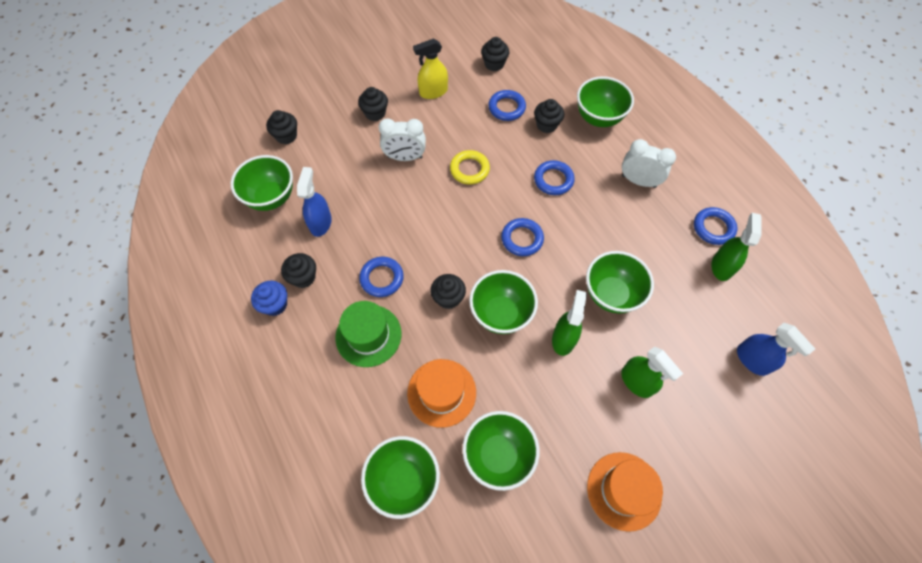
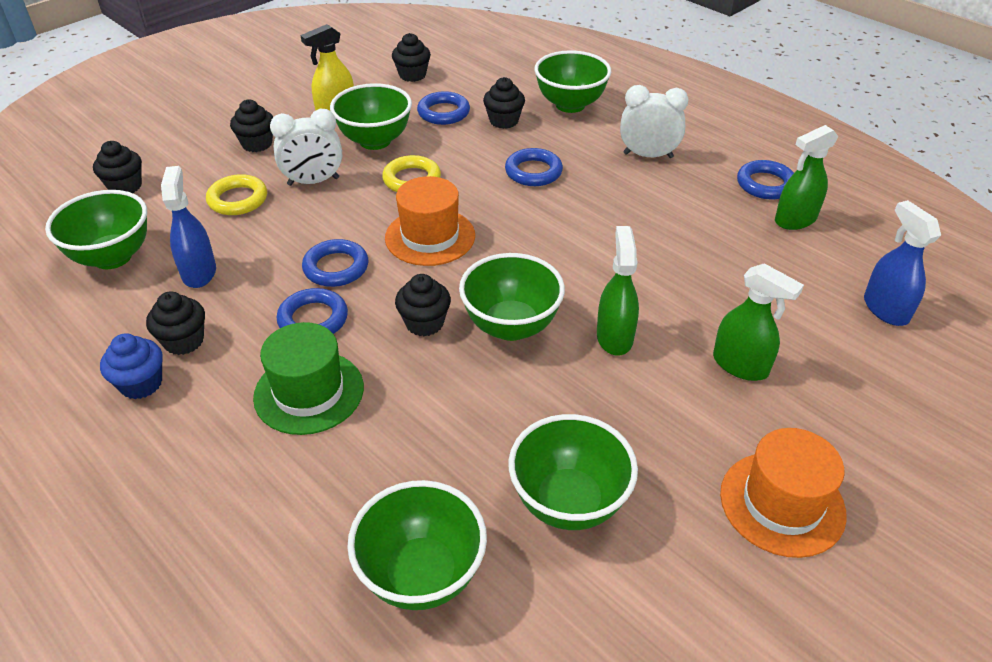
camera: 15 degrees left, 20 degrees down
(354, 163) = (238, 199): none -> yellow ring
(441, 392) = (450, 440): orange hat -> orange hat (430, 237)
(522, 239) = (512, 238): blue ring -> blue ring (336, 267)
(611, 294) = (661, 275): green bowl -> green bowl (375, 141)
(721, 266) = (795, 220): green spray bottle -> green spray bottle turned 120 degrees counterclockwise
(752, 360) = (885, 309): blue spray bottle -> blue spray bottle turned 150 degrees counterclockwise

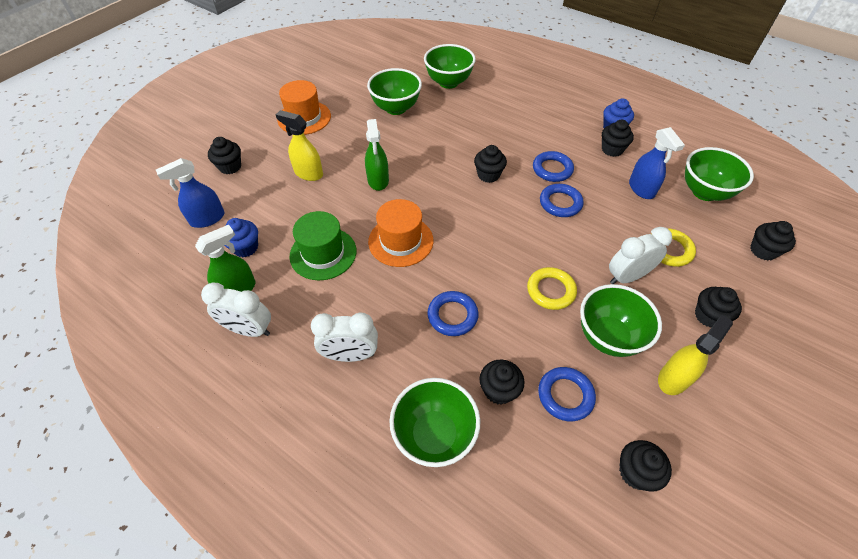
camera: 170 degrees right, 10 degrees up
(309, 392) = (530, 134): green hat -> green hat (323, 253)
(430, 237) = (511, 235): orange hat -> orange hat (400, 241)
(511, 326) = (438, 179): green bowl -> none
(740, 365) = (308, 173): green spray bottle -> yellow spray bottle
(765, 184) = (249, 329): blue ring -> white clock
(805, 264) = (245, 247): none -> blue cupcake
(885, 309) = (207, 219): blue spray bottle -> blue spray bottle turned 90 degrees clockwise
(895, 397) = (230, 167): none -> black cupcake

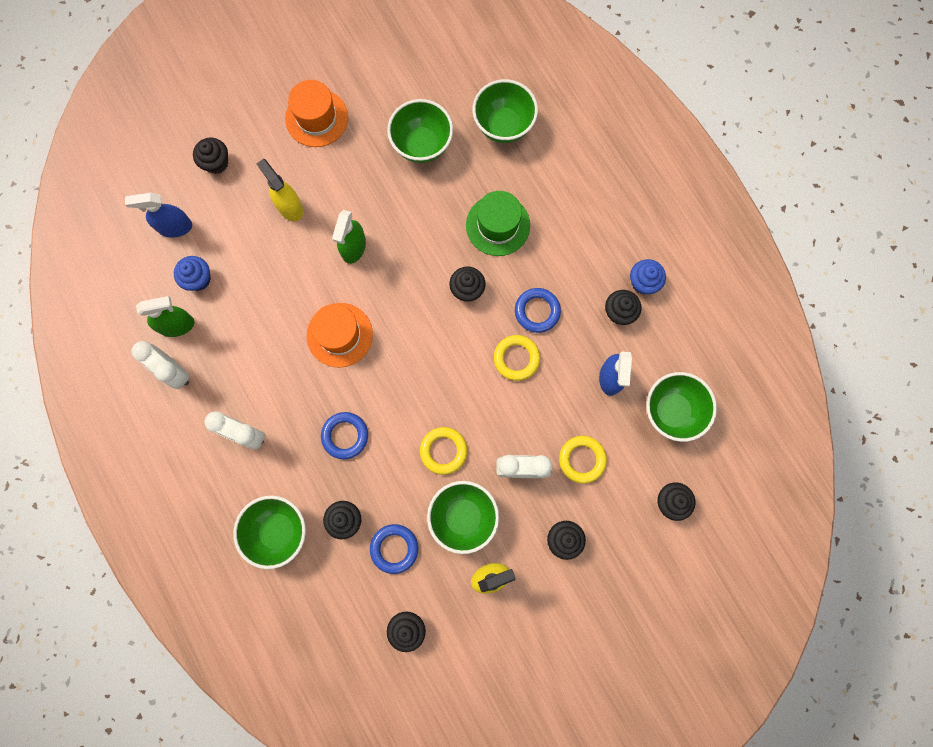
camera: 25 degrees right, 25 degrees up
(323, 253) = (264, 317): green hat -> green hat (498, 225)
(560, 203) = (516, 358): blue ring -> yellow ring

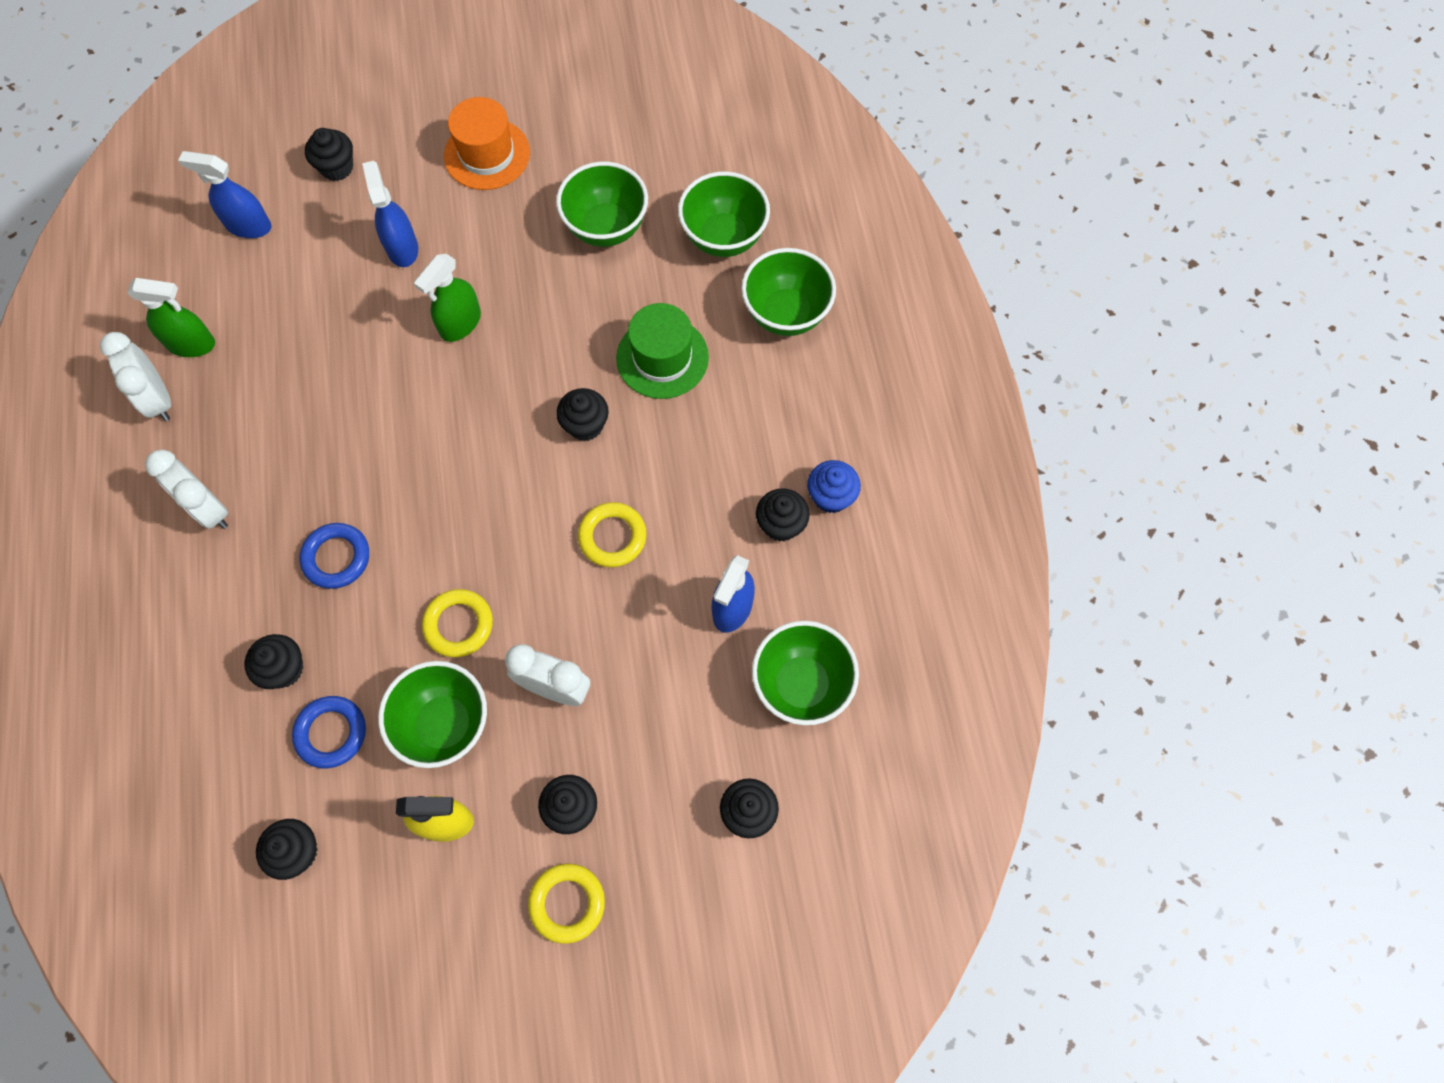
camera: 20 degrees right, 10 degrees down
(198, 279) = (246, 297): blue cupcake -> none
(278, 531) = (188, 651): green bowl -> green bowl (786, 314)
(289, 207) = (402, 248): yellow spray bottle -> blue spray bottle
(339, 335) = (391, 426): orange hat -> none
(537, 311) = (667, 485): blue ring -> none
(582, 459) = (645, 706): yellow ring -> yellow ring (567, 903)

